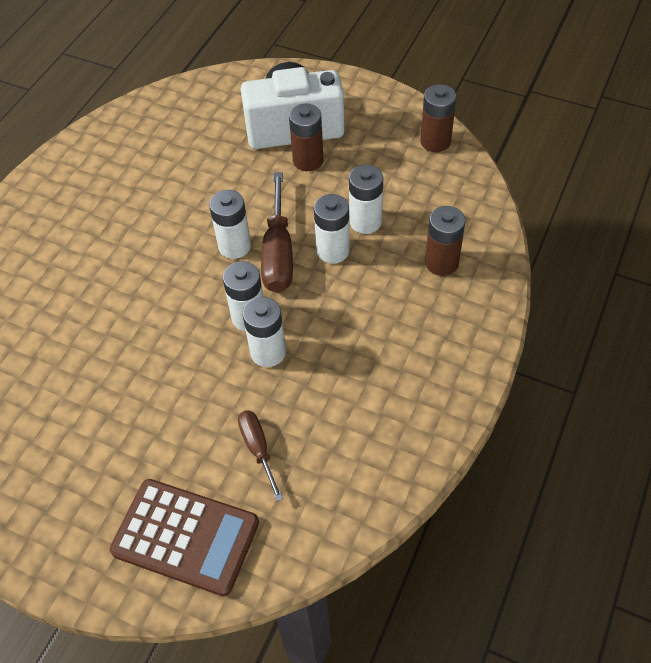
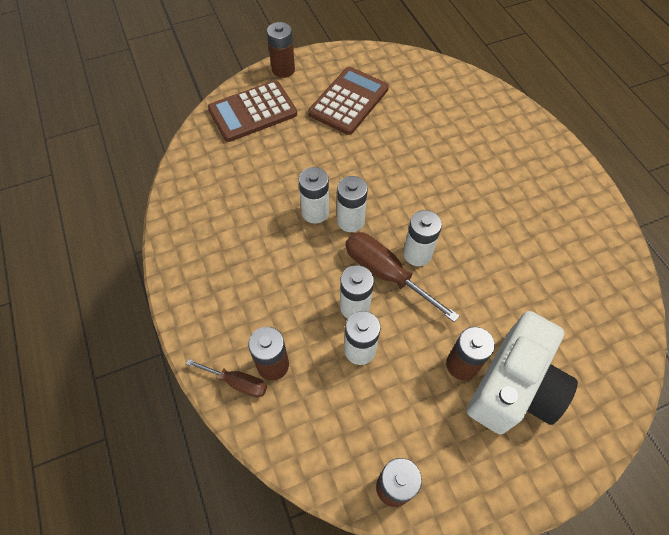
camera: 130 degrees right, 5 degrees up
(76, 447) = (349, 101): none -> brown calculator
(76, 572) = (283, 70): none -> brown battery
(258, 449) = (262, 166): brown screwdriver -> brown screwdriver (237, 382)

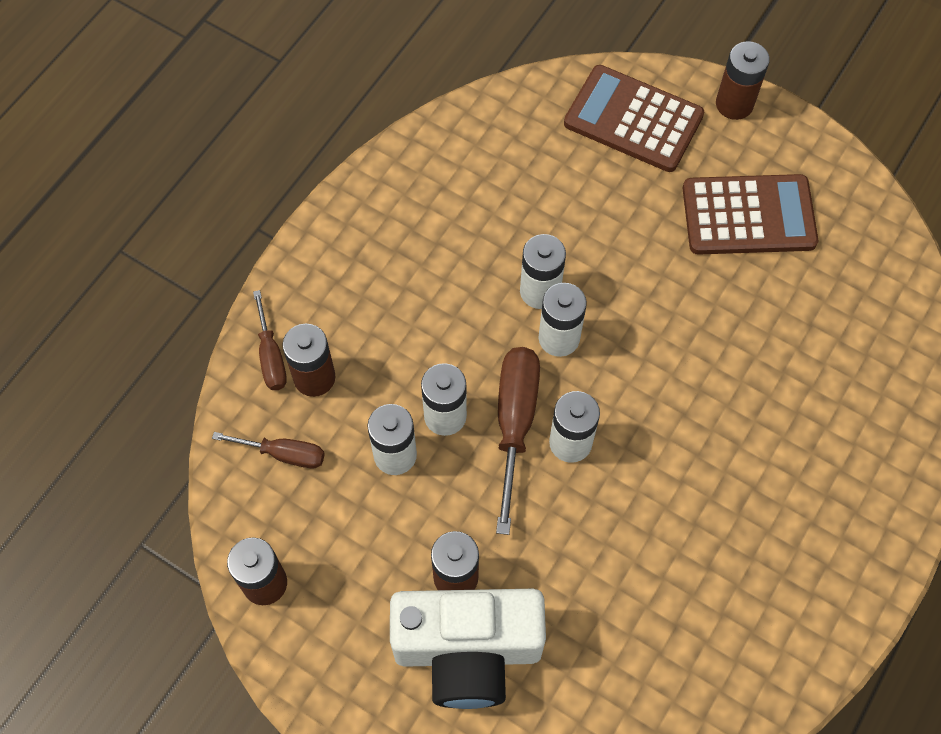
camera: 55 degrees right, 5 degrees up
(311, 417) = (283, 454): none -> brown screwdriver

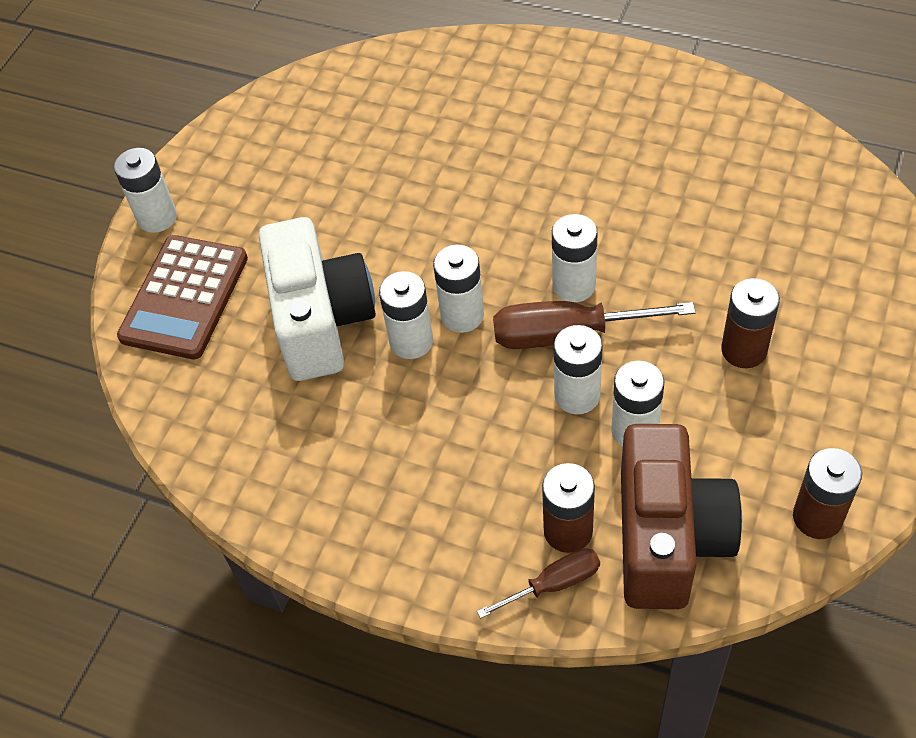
camera: 95 degrees left, 10 degrees down
(283, 454) = (668, 538): brown screwdriver -> brown camera
(468, 651) = (811, 325): white camera -> white camera (321, 321)
(734, 104) = (157, 217): brown battery -> white battery
(748, 216) = (291, 188): brown calculator -> none

